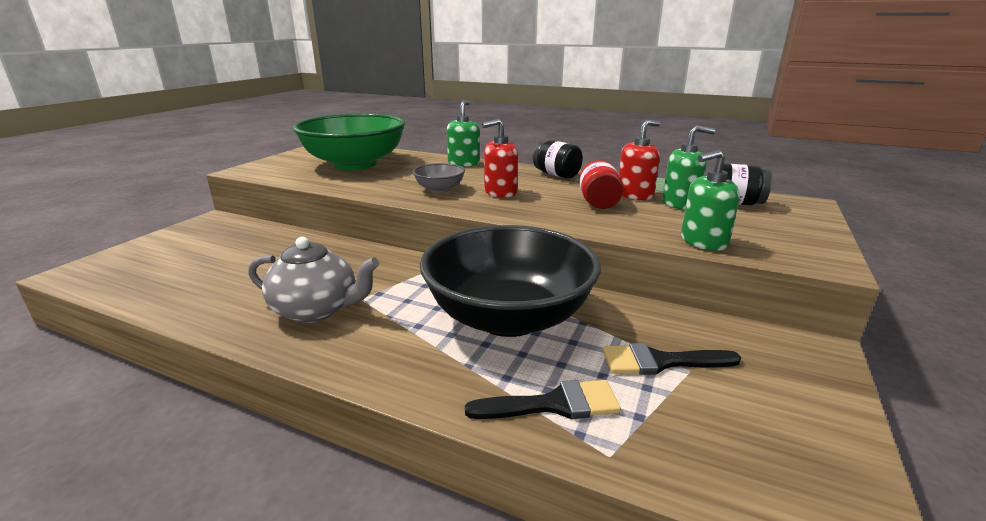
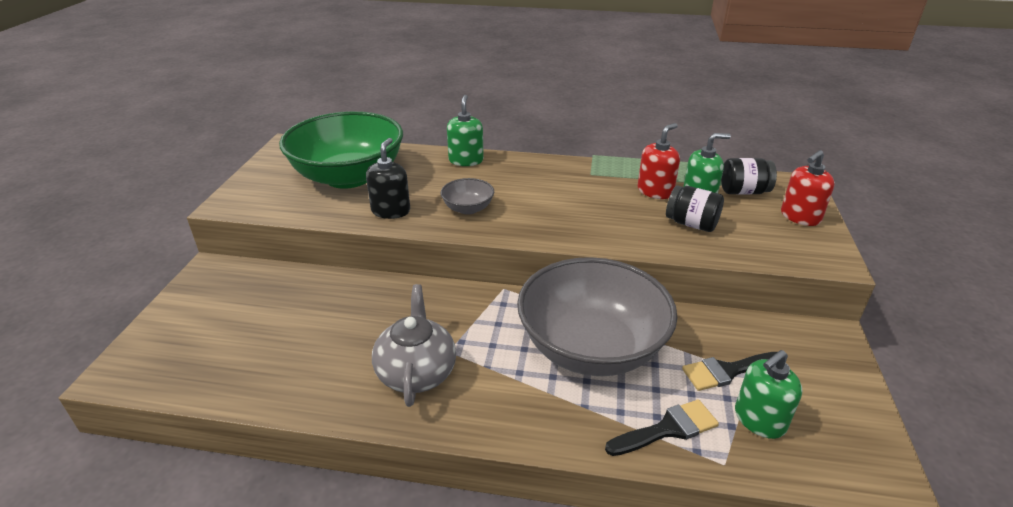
camera: 15 degrees left, 10 degrees up
(317, 310) = (416, 372): grey teapot -> grey teapot turned 90 degrees counterclockwise
(370, 185) = (391, 211): none -> black soap dispenser
(500, 192) = (530, 205): red soap dispenser -> red soap dispenser (800, 217)
(508, 317) = (591, 348): black bowl -> grey bowl
(556, 175) = (569, 168): black jar -> black jar (691, 224)
(598, 203) = (628, 209): red jar -> none
(703, 242) = (736, 250): green soap dispenser -> green soap dispenser (759, 420)

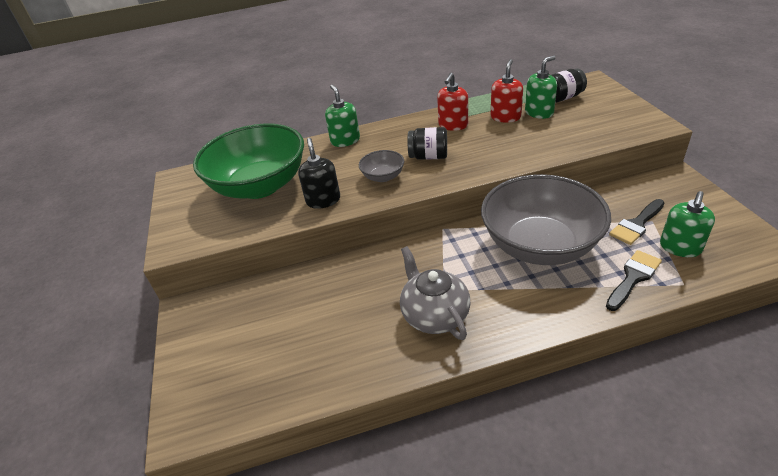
camera: 20 degrees left, 5 degrees up
(691, 224) = (550, 131): black jar -> black jar (428, 156)
(800, 217) = (612, 103): red soap dispenser -> red soap dispenser (453, 125)

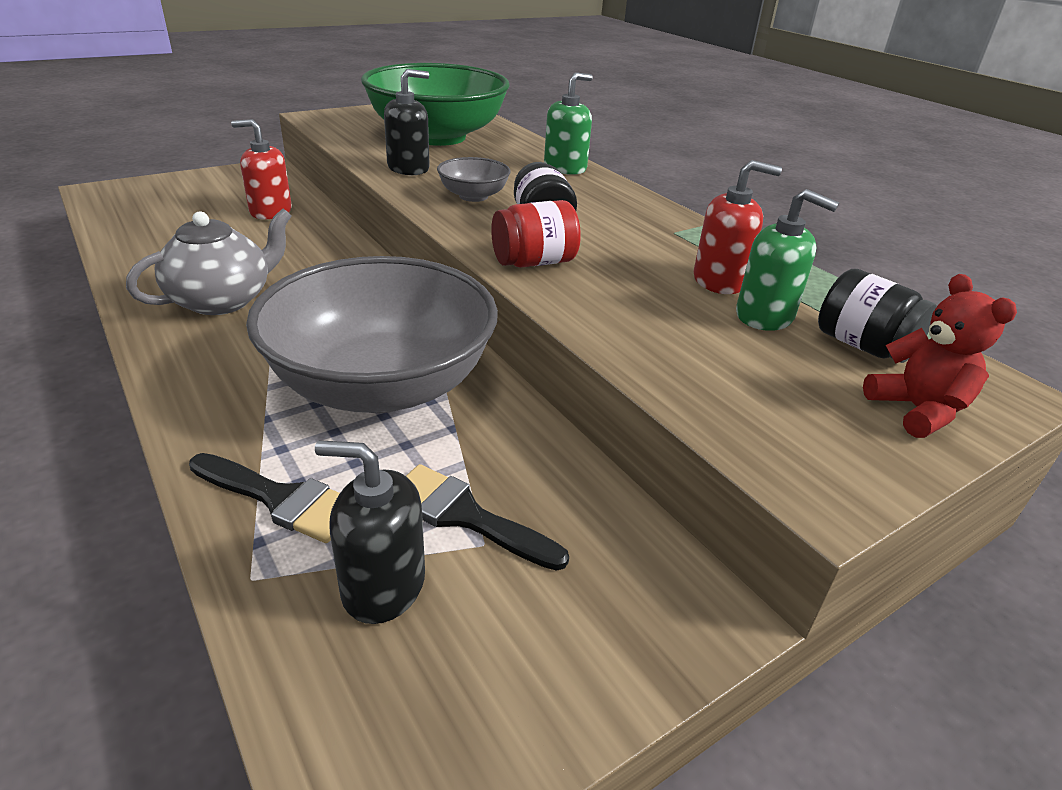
camera: 65 degrees right, 5 degrees down
(453, 125) = (656, 236): red soap dispenser -> red soap dispenser (270, 211)
(480, 163) = (534, 262): none -> red jar
(607, 98) = (917, 410): none -> red teddy bear
(680, 247) = (383, 585): green soap dispenser -> black soap dispenser

